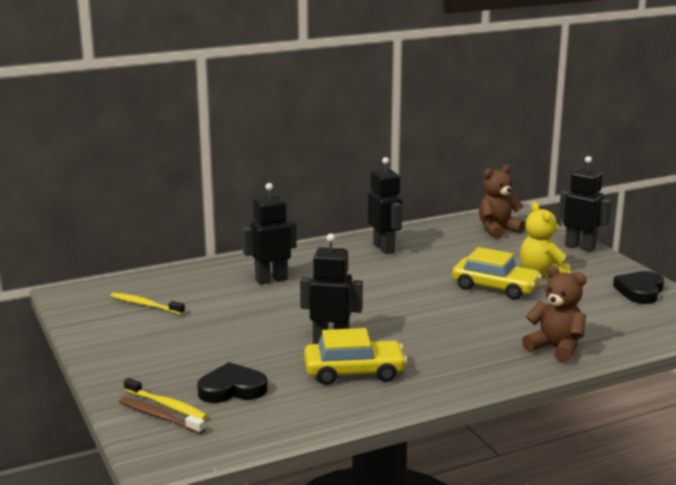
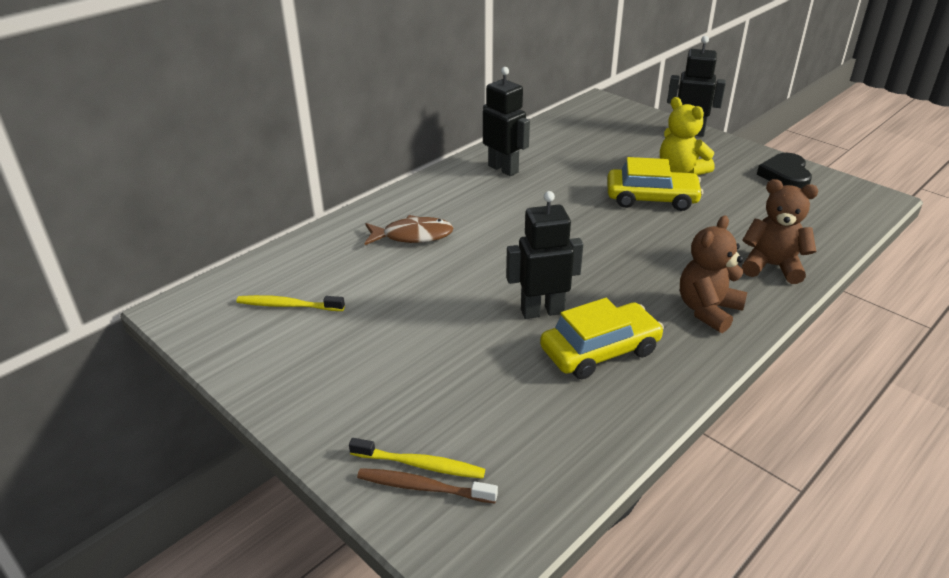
camera: 20 degrees left, 15 degrees up
(232, 389) = (482, 414): black heart -> none
(271, 280) = (413, 236): black robot -> brown fish
(498, 230) = (597, 125): brown teddy bear -> brown teddy bear (708, 310)

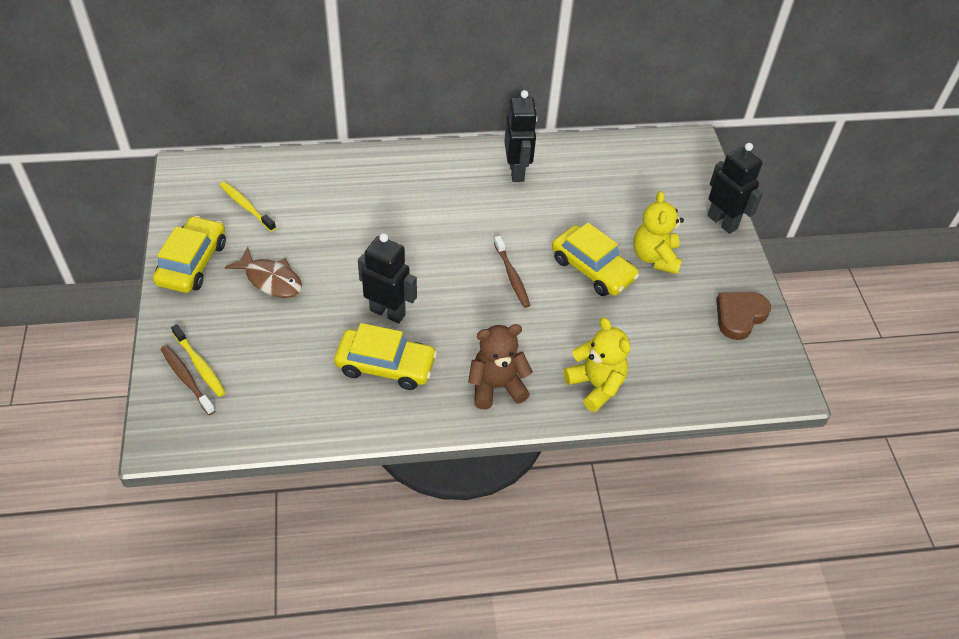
camera: 35 degrees right, 15 degrees up
(289, 381) = (192, 263): none -> yellow car
(413, 236) = (380, 196): brown fish -> brown fish (271, 280)
(602, 233) = (512, 276): none -> brown toothbrush
(771, 266) = (596, 385): brown teddy bear -> yellow teddy bear
(785, 176) = (739, 316): black heart -> brown heart

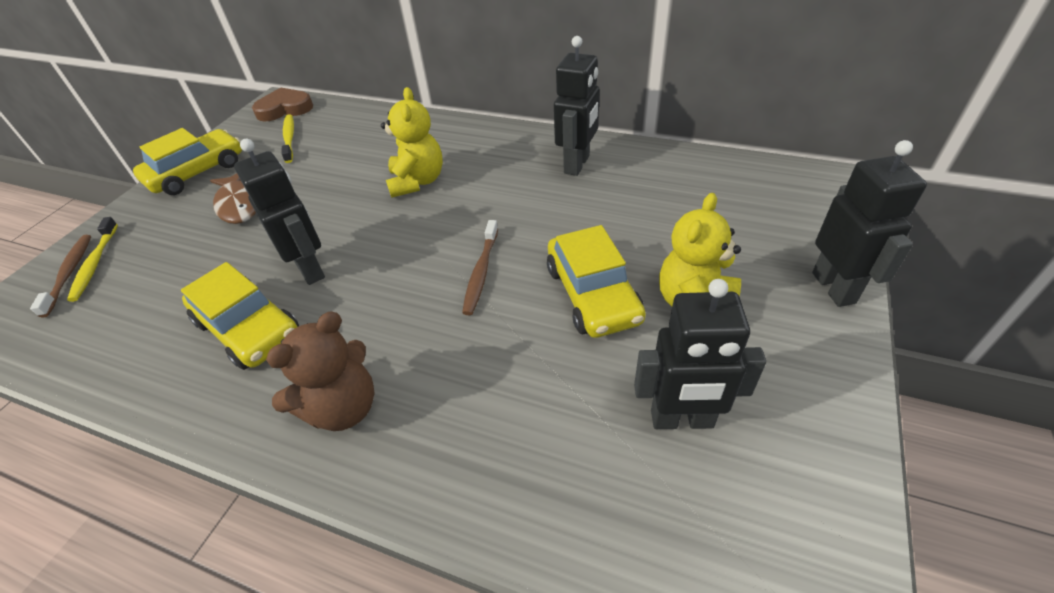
camera: 35 degrees right, 5 degrees down
(496, 386) = (343, 407): brown teddy bear -> brown teddy bear turned 120 degrees clockwise
(596, 385) = (477, 466): yellow teddy bear -> yellow teddy bear (417, 182)
(682, 324) = (682, 420): none -> black robot
(739, 316) = (795, 443): brown heart -> brown heart (285, 109)

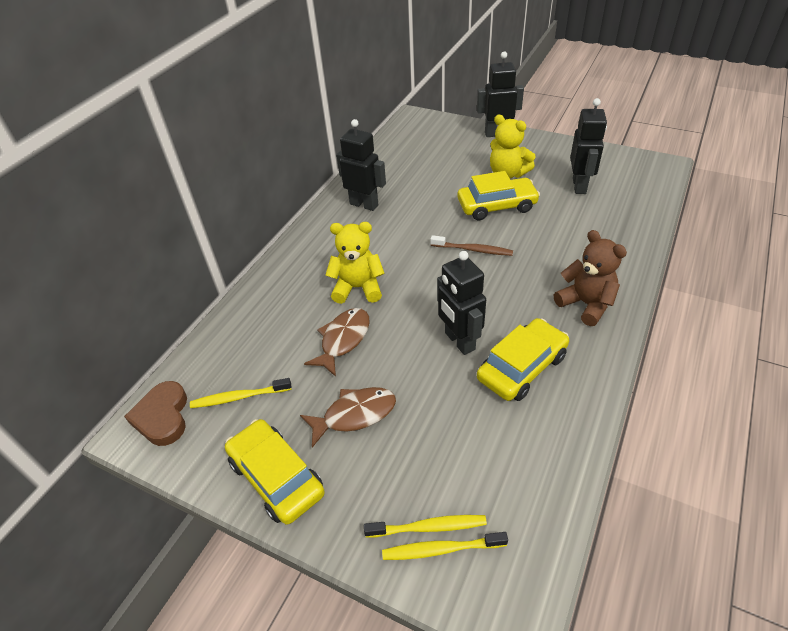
camera: 85 degrees left, 0 degrees up
(69, 273) = (441, 549): brown toothbrush -> yellow toothbrush
(310, 269) = (459, 341): black robot -> black robot turned 90 degrees counterclockwise
(339, 183) = (343, 340): none -> brown fish

